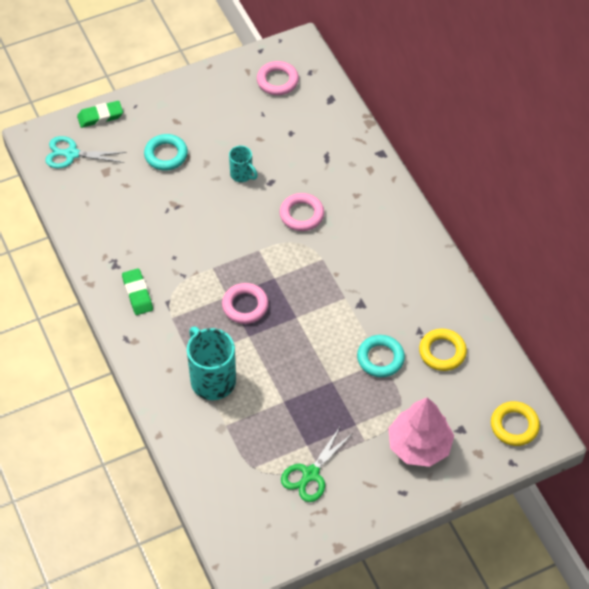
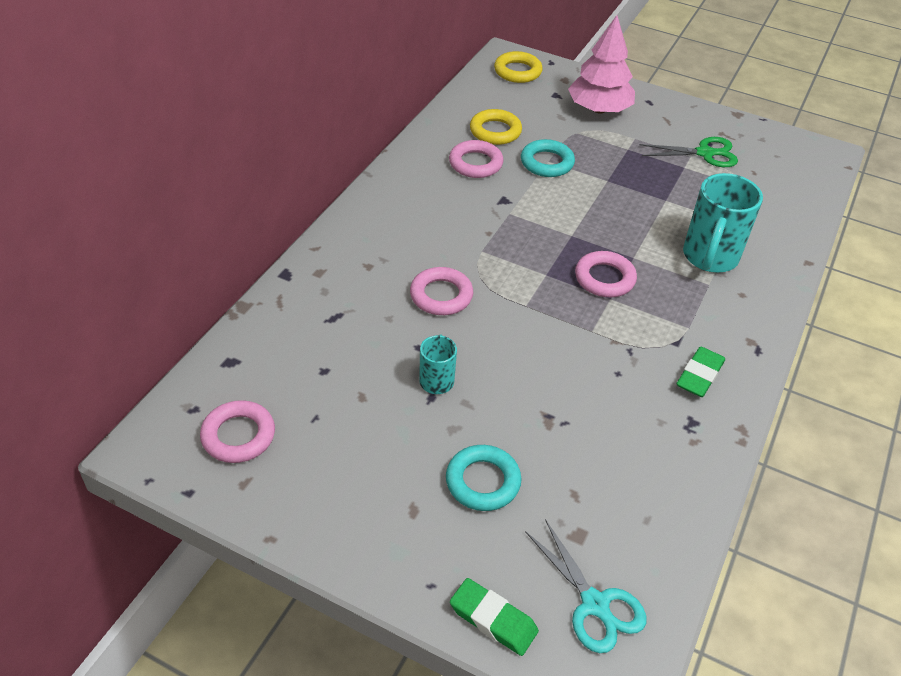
camera: 130 degrees left, 10 degrees down
(413, 314) = (475, 163): none -> pink ring

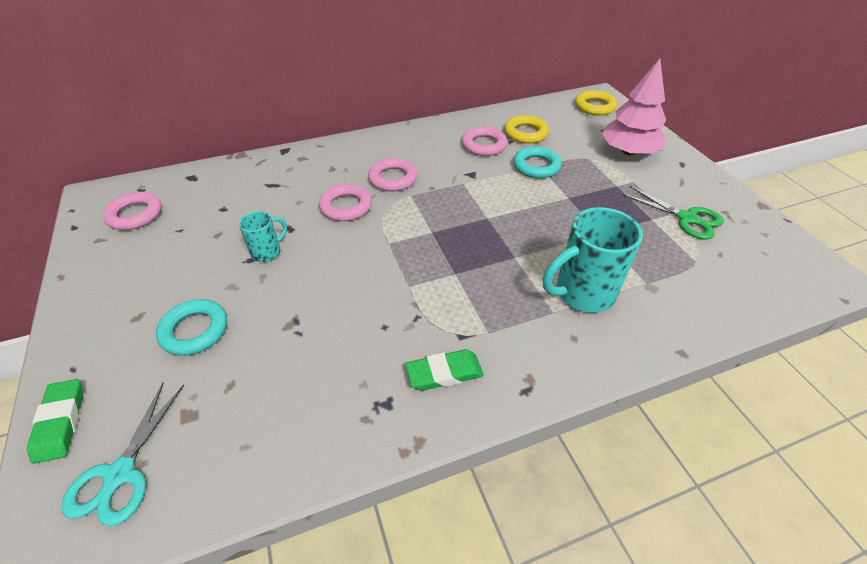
camera: 45 degrees right, 0 degrees up
(604, 278) = (470, 258): pink ring -> pink ring (393, 178)

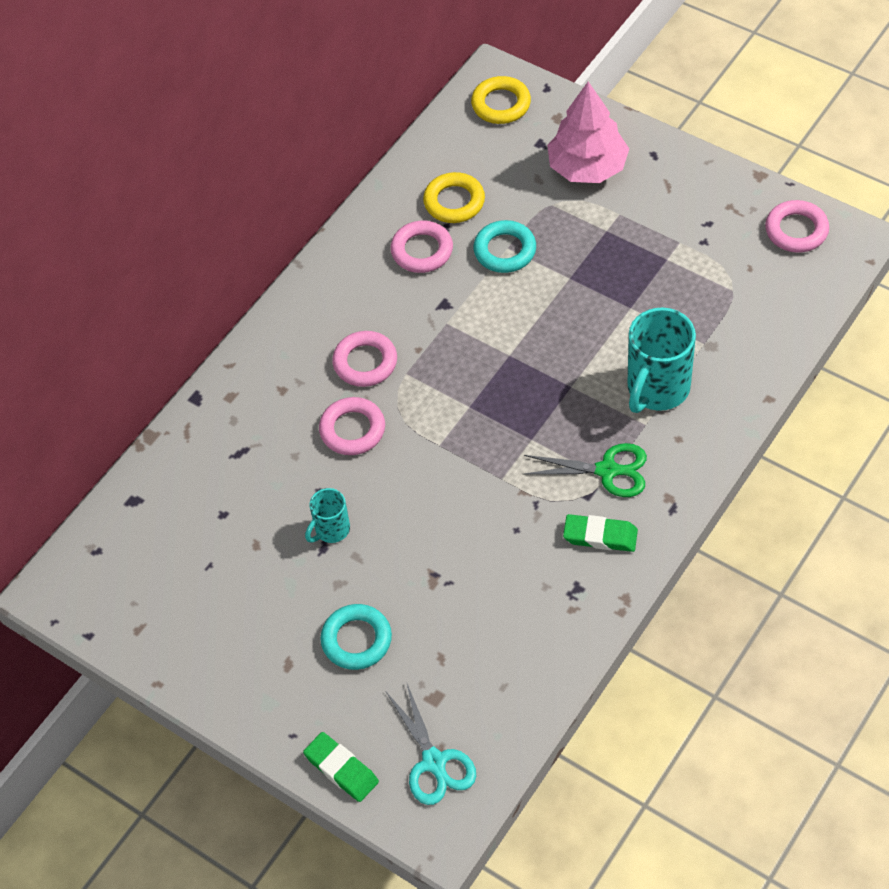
camera: 30 degrees left, 10 degrees up
(135, 215) = (136, 581): pink ring -> pink ring (796, 230)
(267, 252) = (331, 530): turquoise mug -> turquoise mug turned 150 degrees counterclockwise
(444, 373) = (600, 536): green eraser -> green eraser turned 60 degrees clockwise
(686, 218) = (698, 238): green scissors -> green scissors (607, 470)

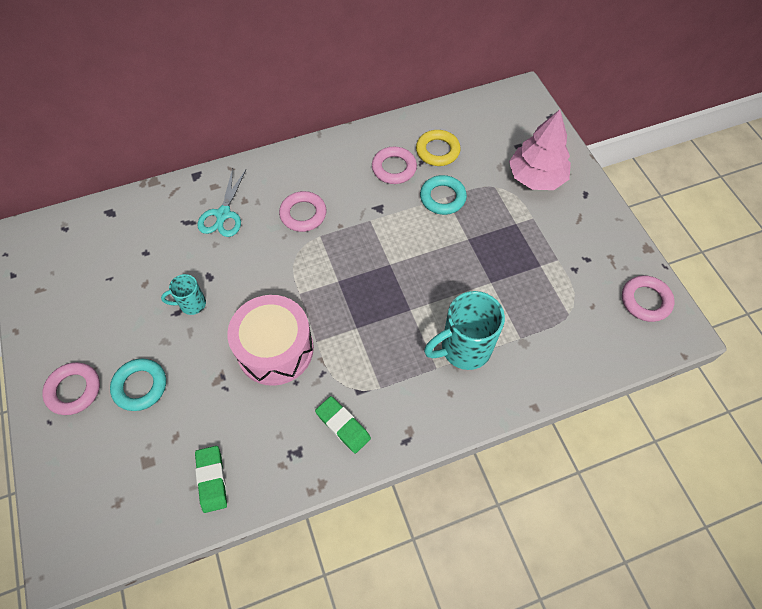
camera: 30 degrees right, 5 degrees up
(341, 769) = (52, 468): green eraser -> green eraser (212, 479)
(352, 430) = (259, 250): pink ring -> pink ring (74, 390)
(434, 762) = (105, 508): turquoise scissors -> turquoise scissors (223, 214)
(465, 513) = (275, 349): none -> pink drum
(501, 104) = (514, 110): yellow ring -> none
(607, 470) = (385, 382): green scissors -> none

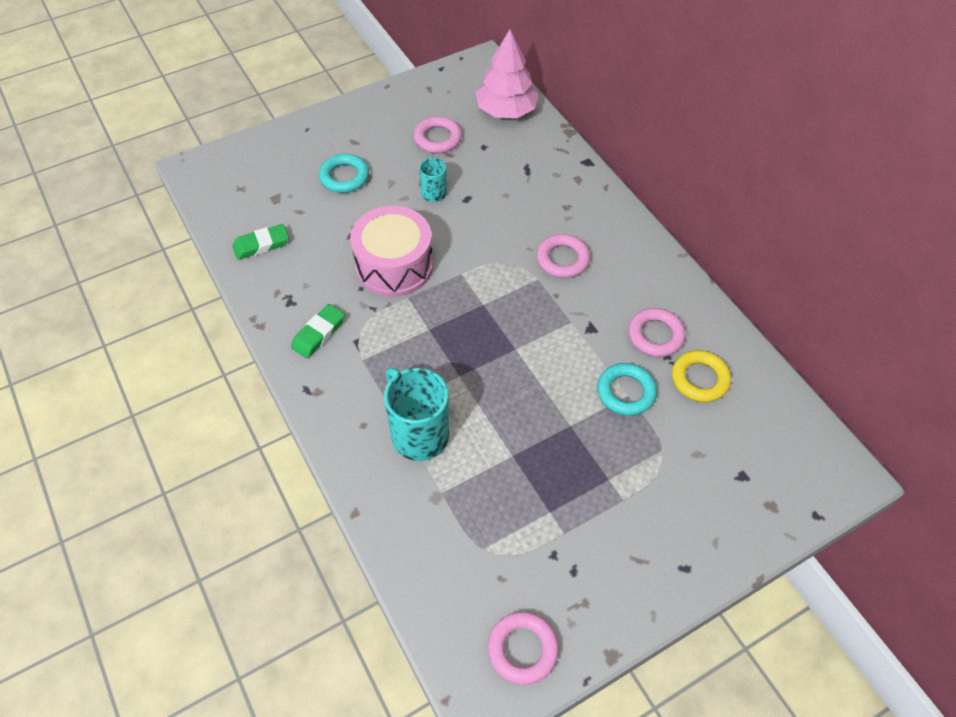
camera: 80 degrees right, 5 degrees down
(74, 390) = (336, 136): pink ring -> pink ring (437, 138)
(223, 214) = (544, 194): turquoise scissors -> none
(536, 177) = (694, 501): pink tree -> pink tree (506, 111)

